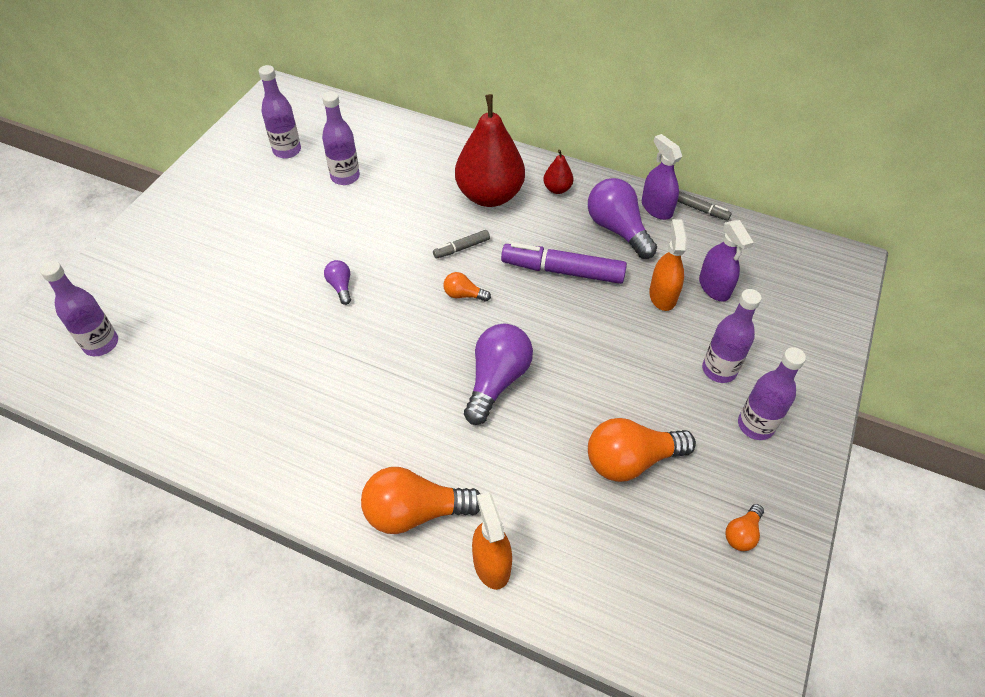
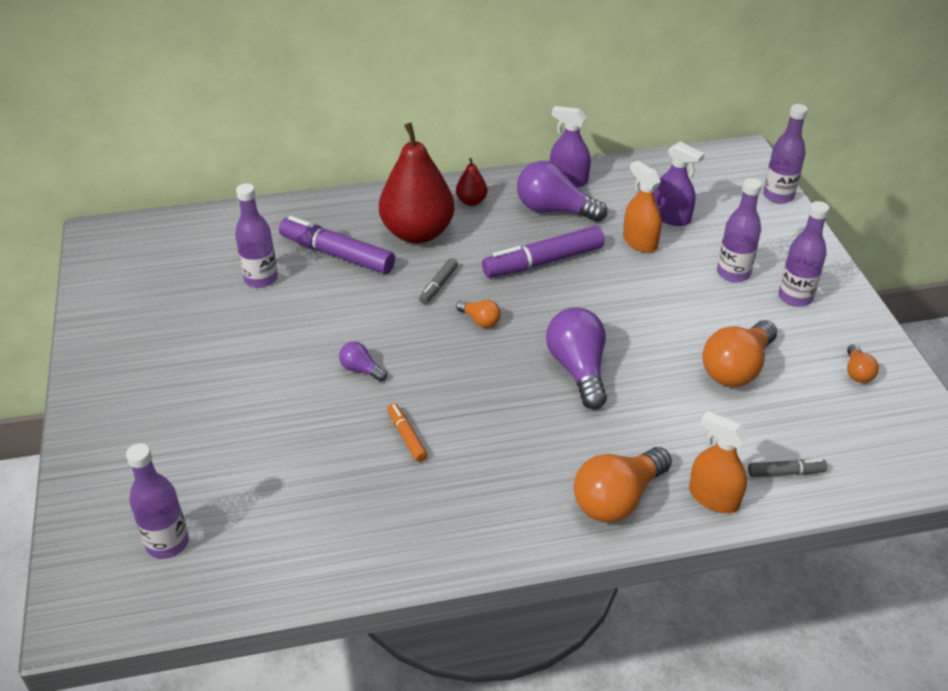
camera: 35 degrees left, 10 degrees down
(287, 150) = (172, 283): purple bottle -> purple bottle (778, 196)
(318, 359) = (407, 436): none -> orange marker
(414, 184) = (337, 254): none -> purple marker
(463, 295) = (480, 320): orange light bulb -> orange light bulb turned 120 degrees counterclockwise
(701, 210) = (604, 165): grey marker -> grey marker (785, 473)

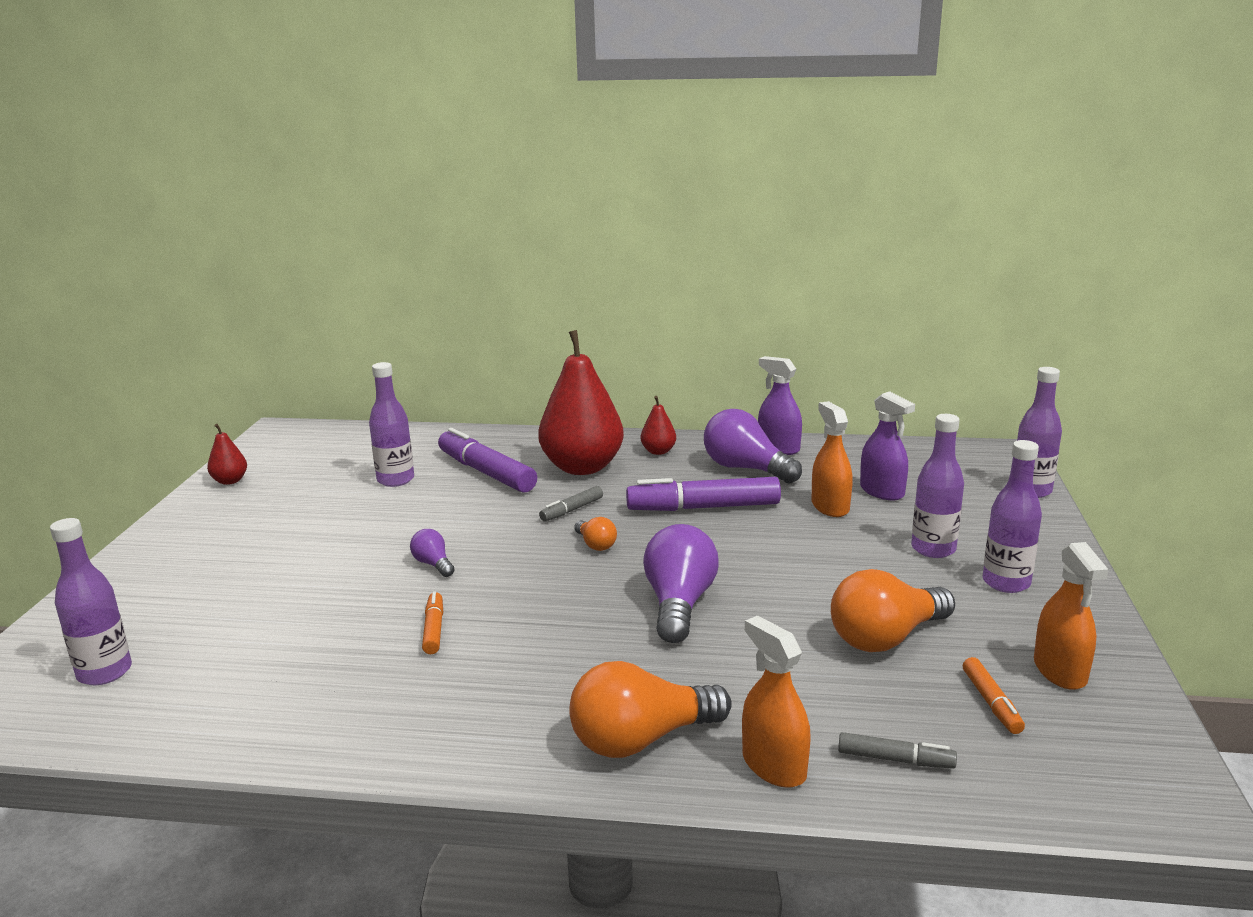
camera: 20 degrees right, 20 degrees down
(103, 309) = (230, 481): none -> red pear
(825, 410) = (991, 703): none -> orange marker
(857, 372) = (1060, 671): orange light bulb -> orange spray bottle

